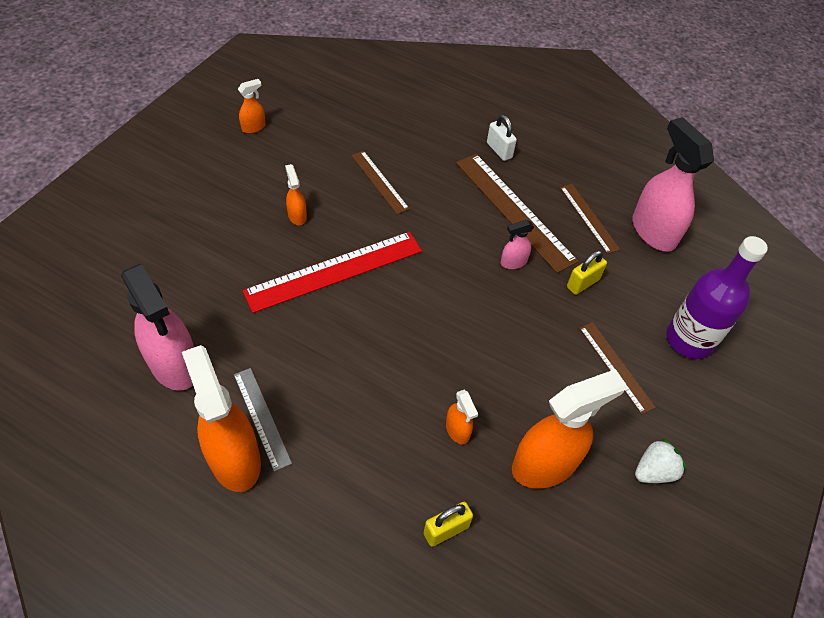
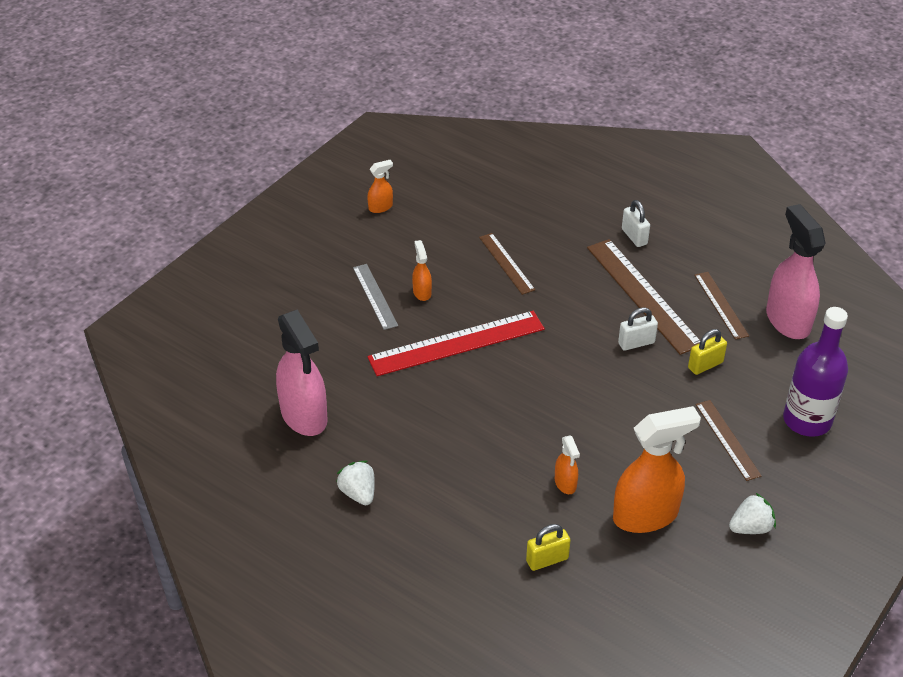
camera: 10 degrees right, 10 degrees down
(234, 458) = (358, 493): orange spray bottle -> white strawberry
(261, 417) = (383, 462): grey ruler -> grey ruler (375, 296)
(513, 262) = (636, 343): pink spray bottle -> white padlock

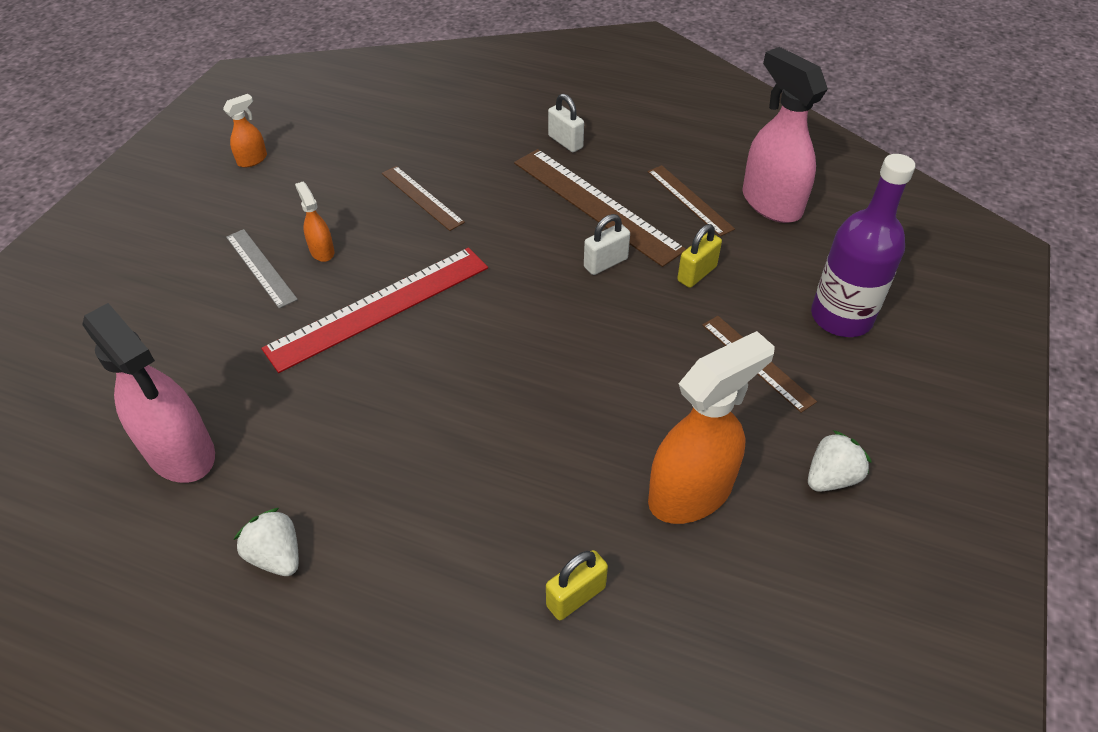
camera: 15 degrees left, 5 degrees up
(565, 483) = (570, 471): orange spray bottle -> none

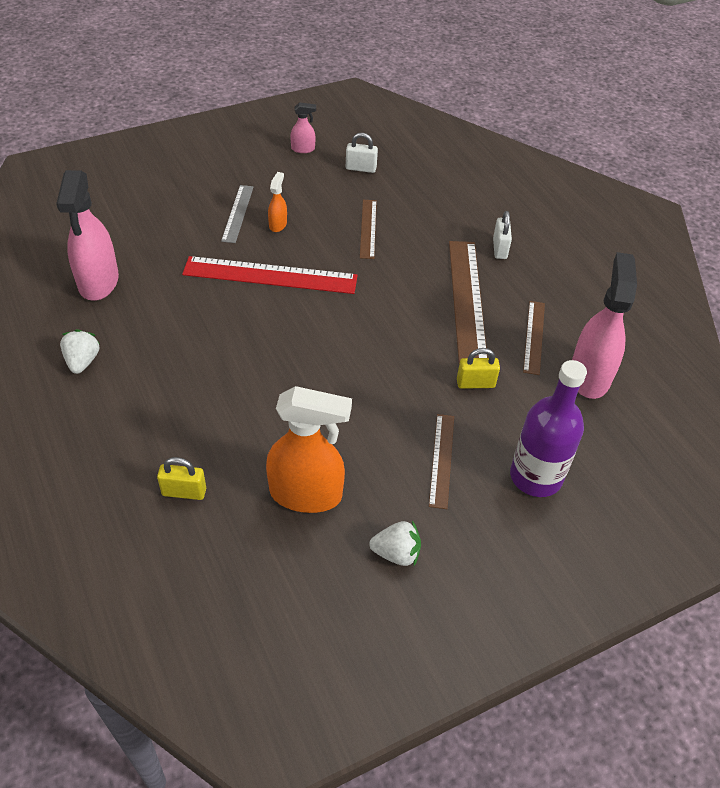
camera: 40 degrees right, 0 degrees up
(252, 160) = (303, 149): orange spray bottle -> pink spray bottle
(605, 263) = (426, 338): white padlock -> white padlock (361, 168)

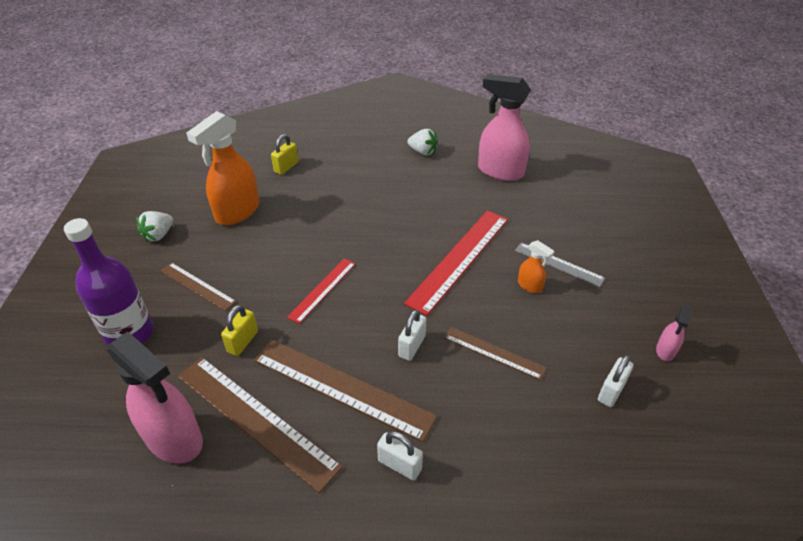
camera: 120 degrees right, 5 degrees down
(375, 356) = (322, 289): none -> red ruler
(396, 274) = (412, 346): none -> white padlock
(534, 337) = (255, 419): brown ruler -> brown ruler, size x1.80

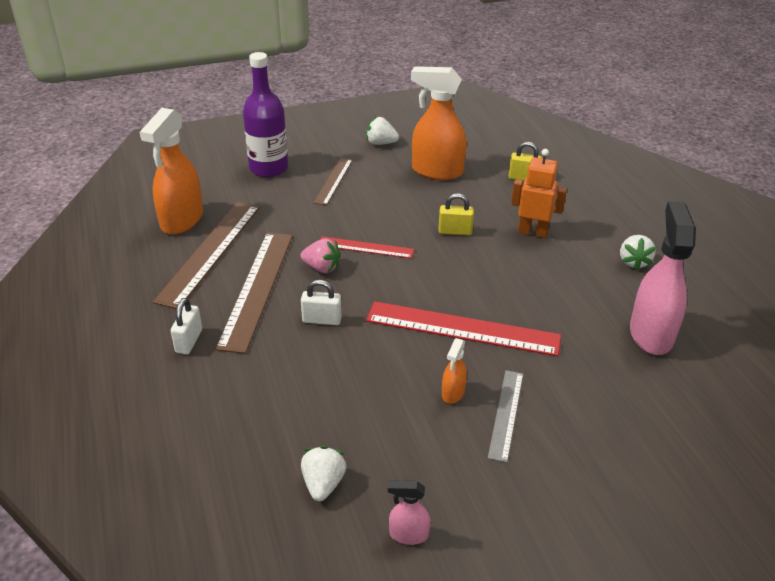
camera: 70 degrees right, 5 degrees down
(174, 439) = (182, 220): pink spray bottle -> orange spray bottle
(243, 341) = (284, 222): yellow padlock -> yellow padlock (455, 231)
(336, 328) = (322, 268): none -> pink strawberry
(361, 186) = (533, 232): none -> orange robot
(494, 352) = (338, 379): brown ruler -> none
(611, 391) = (323, 484): white padlock -> white strawberry

